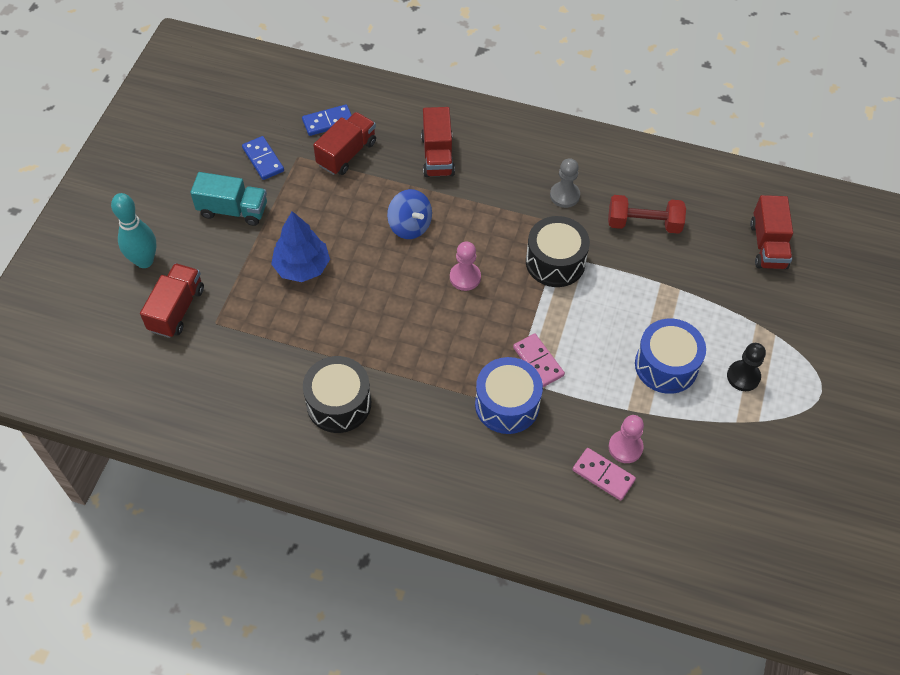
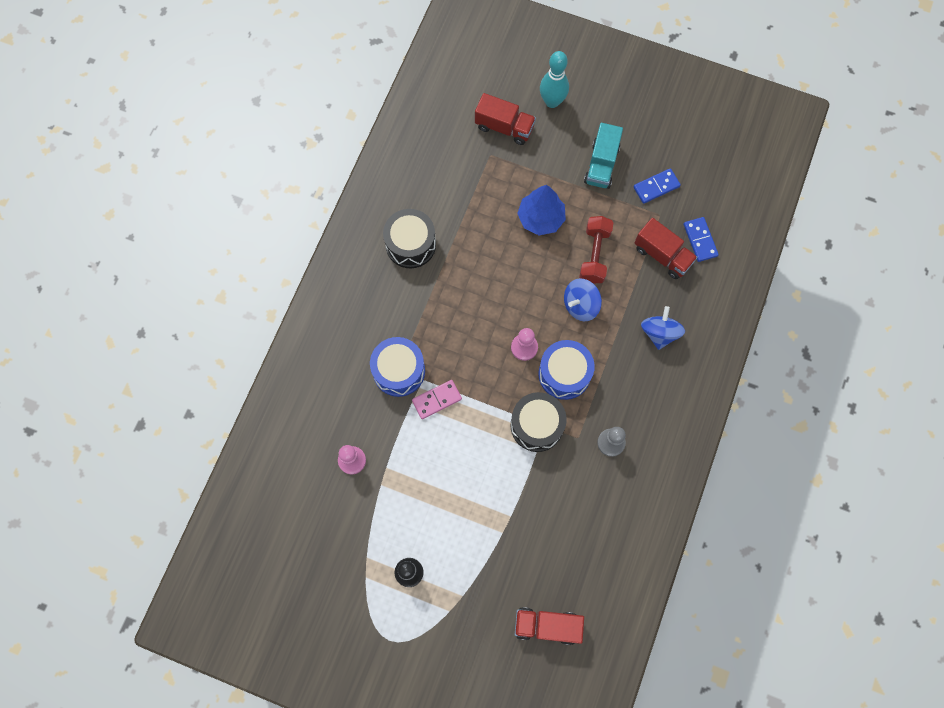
camera: 95 degrees right, 15 degrees up
(437, 156) = (659, 333): red truck -> blue spinning top
(603, 475) = (329, 439): pink domino -> none
(644, 224) = (576, 511): red dumbbell -> red dumbbell (594, 255)
(666, 365) = (425, 506): blue drum -> blue drum (564, 374)

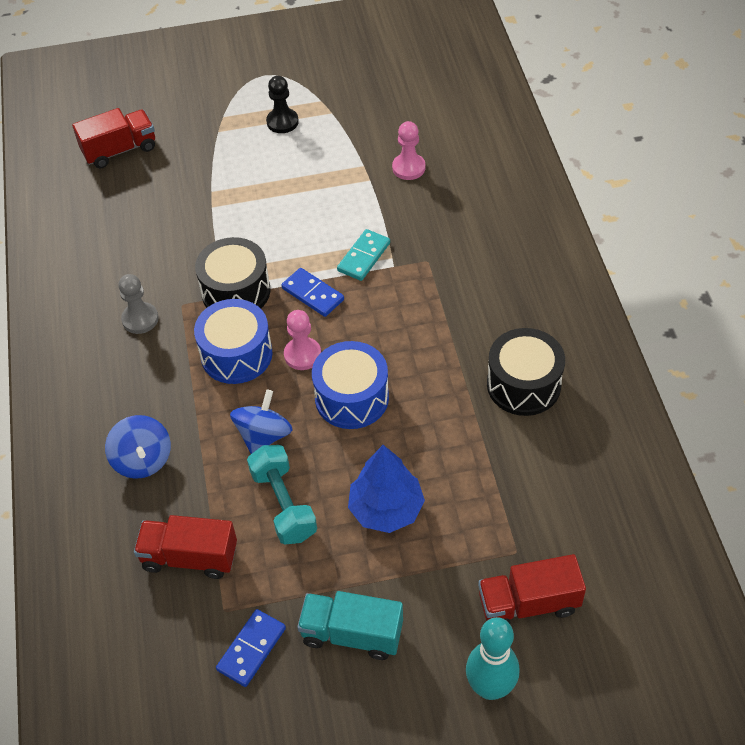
camera: 150 degrees right, 20 degrees down
(399, 371) = (426, 259): blue drum -> blue drum (351, 398)
(437, 400) = (363, 257): pink domino -> turquoise domino
(594, 255) = (283, 504): red dumbbell -> turquoise dumbbell
(601, 164) = (352, 634): turquoise truck -> turquoise truck turned 60 degrees counterclockwise
(700, 240) = (146, 609): blue domino -> blue domino (313, 294)

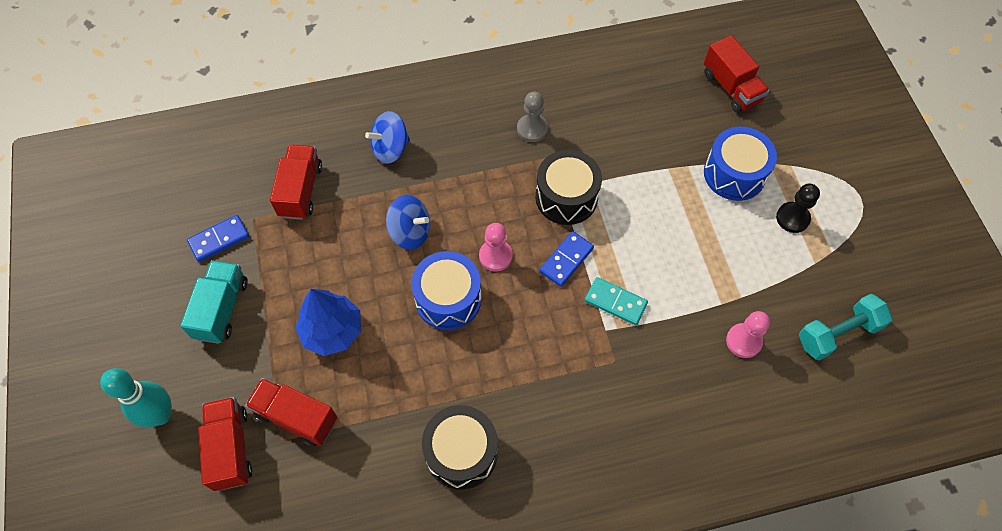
camera: 85 degrees right, 10 degrees up
(236, 354) = (495, 204): blue drum -> blue drum (734, 174)
(251, 649) = (219, 239): blue domino -> blue domino turned 60 degrees counterclockwise
(283, 504) = (342, 252): turquoise dumbbell -> turquoise dumbbell (838, 333)
(490, 538) = (296, 417): none -> red truck

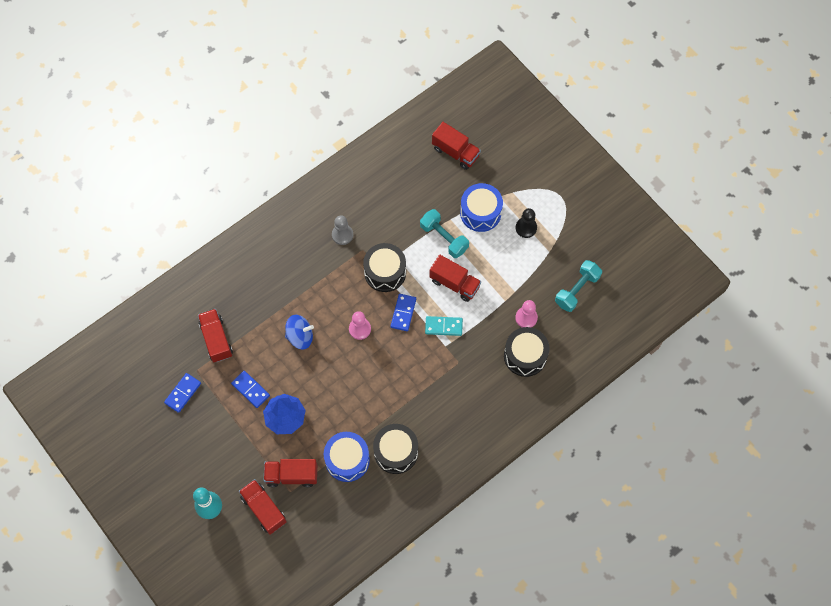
camera: 25 degrees left, 5 degrees up
(222, 309) = (211, 434): turquoise truck -> none
(307, 273) = (250, 389): none -> blue domino
(390, 149) = (258, 287): blue spinning top -> none
(448, 299) = (344, 368): blue drum -> blue drum (347, 460)
(657, 250) = (454, 283): none -> red truck
(668, 186) = (444, 238): none -> turquoise dumbbell
(720, 396) = (525, 356): none -> black drum

